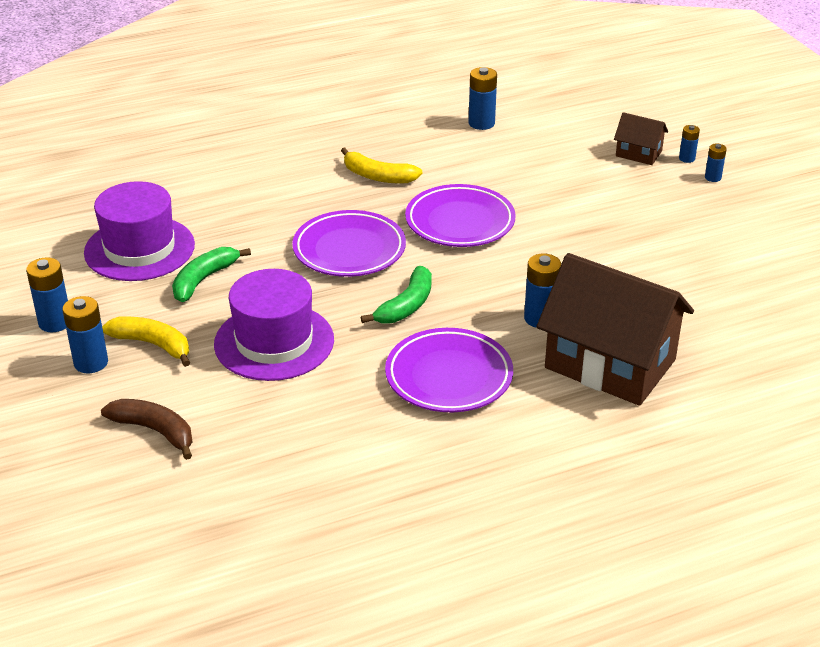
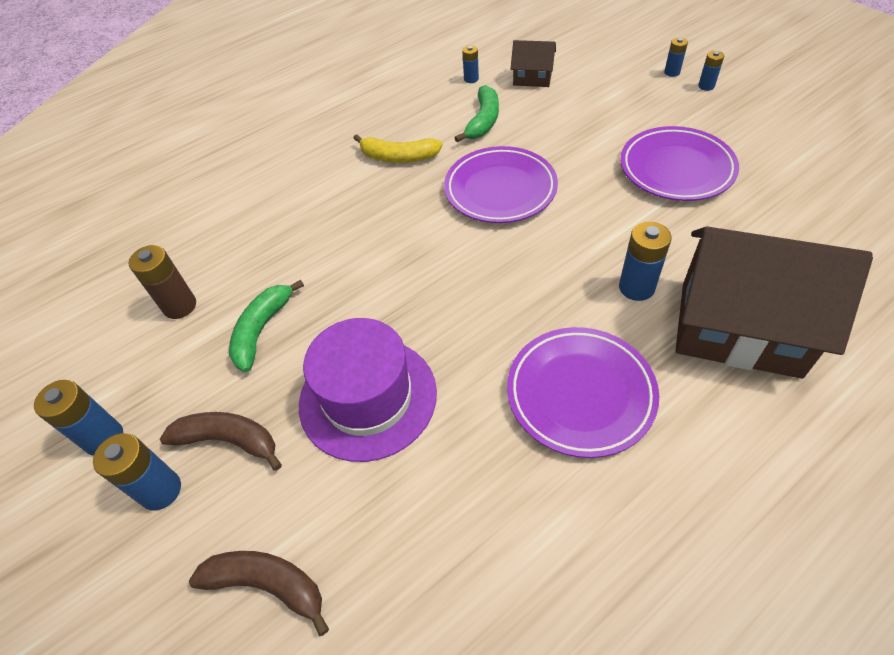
camera: 10 degrees left, 15 degrees up
(139, 249) = (180, 306): purple hat -> brown battery
(153, 344) = (229, 440): yellow banana -> brown banana
(349, 250) = (404, 251): purple plate -> purple plate (676, 169)
(406, 306) = (492, 307): green banana -> green banana (483, 121)
(481, 123) = (471, 79): blue battery -> blue battery, size x0.59
(638, 153) = (627, 77): brown house -> brown house (532, 78)

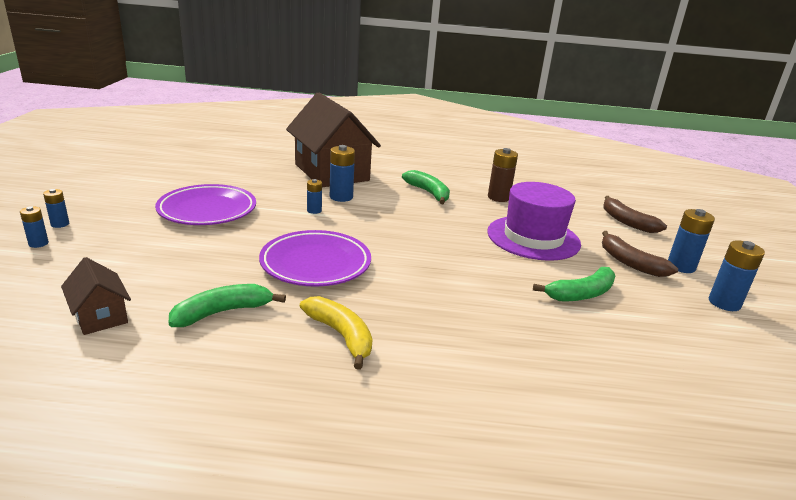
camera: 145 degrees left, 25 degrees down
(180, 306) = (649, 345): brown battery -> brown battery (498, 197)
(471, 79) = (133, 361): blue battery -> blue battery (314, 210)
(580, 394) = (428, 193): purple plate -> green banana

